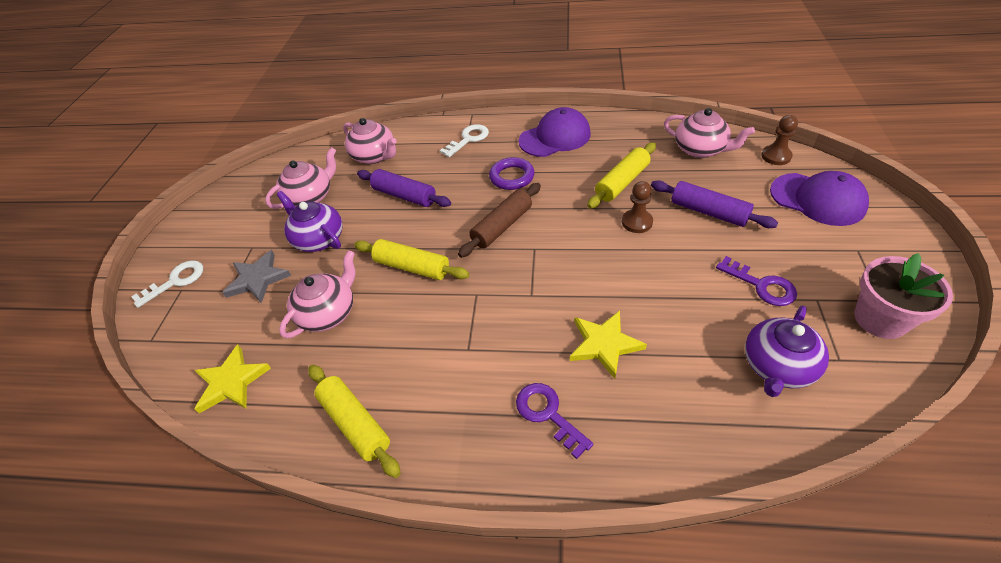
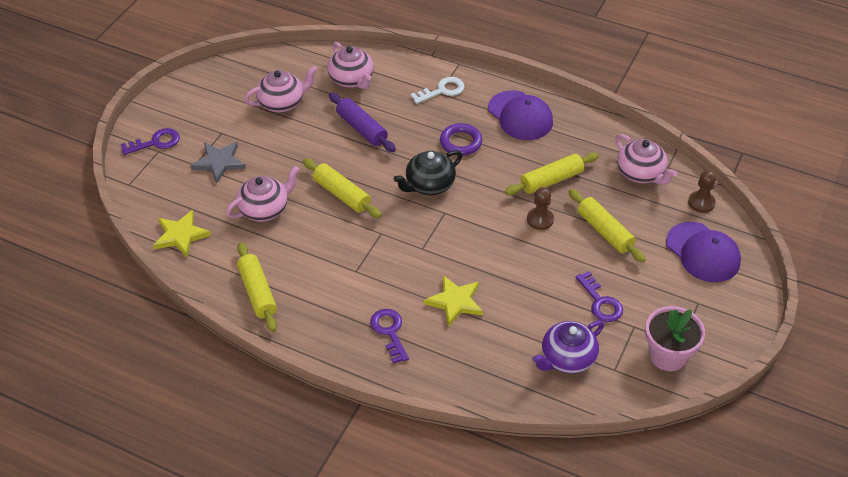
camera: 15 degrees right, 0 degrees up
(176, 281) = (156, 142): white key -> purple key
(318, 239) = (276, 144): purple teapot -> none
(502, 226) = (429, 185): brown rolling pin -> black teapot
(555, 137) = (520, 116): purple cap -> purple cap turned 60 degrees clockwise
(708, 212) = (604, 231): purple rolling pin -> yellow rolling pin

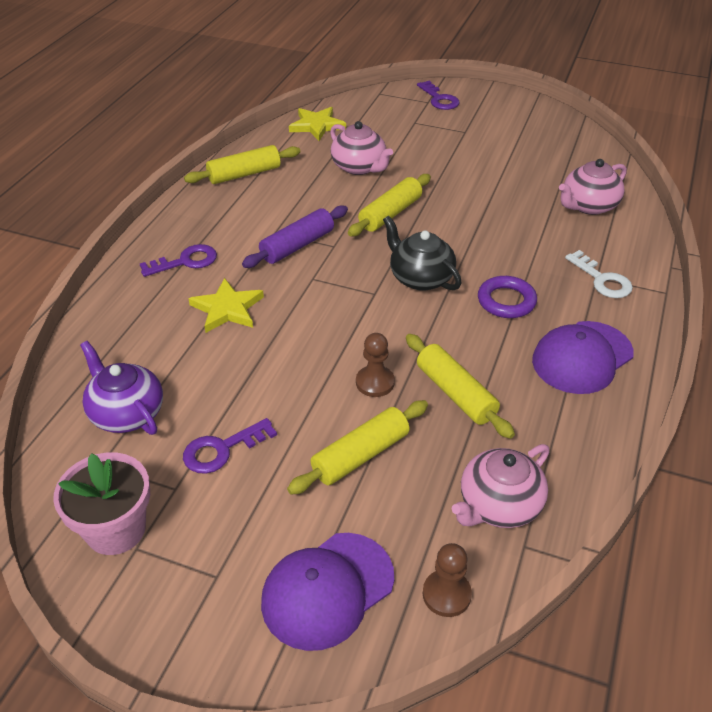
camera: 85 degrees right, 5 degrees down
(219, 162) = (420, 135): grey star -> none
(282, 102) = (526, 162): pink teapot -> none
(362, 128) = (503, 219): purple rolling pin -> purple rolling pin (297, 246)

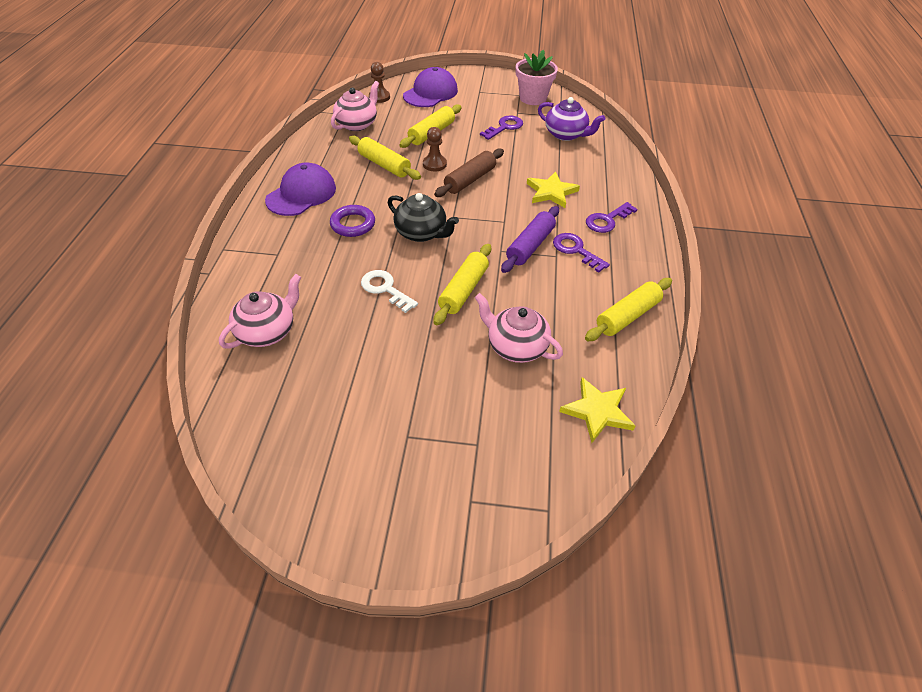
camera: 165 degrees right, 5 degrees up
(331, 345) = (470, 180): none -> brown rolling pin
(439, 99) = (455, 512): purple key -> purple key (576, 250)
(602, 280) = (273, 252): white key -> white key (385, 289)

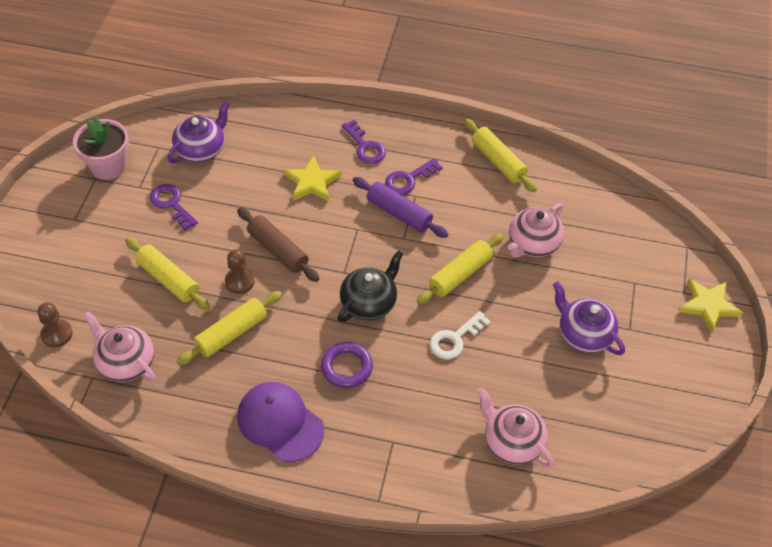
camera: 85 degrees left, 5 degrees up
(397, 391) = (583, 334): none -> purple teapot
(430, 93) = (62, 273): purple cap -> none
(463, 290) = (460, 274): yellow rolling pin -> yellow rolling pin turned 75 degrees counterclockwise
(597, 411) = (600, 202): yellow star -> yellow star (708, 305)

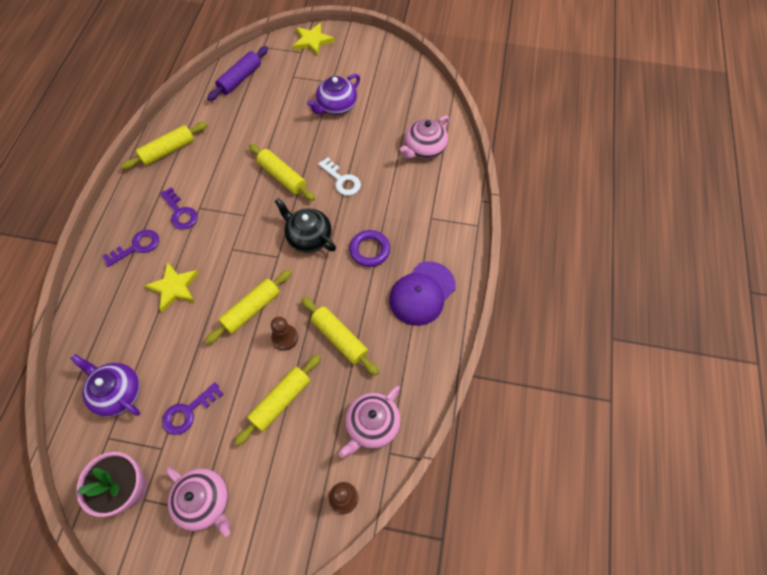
camera: 90 degrees left, 10 degrees up
(278, 250) = (251, 309): brown rolling pin -> yellow rolling pin
(399, 213) = (217, 219): purple rolling pin -> purple rolling pin (240, 79)
(532, 244) = (255, 131): pink teapot -> pink teapot (205, 501)

